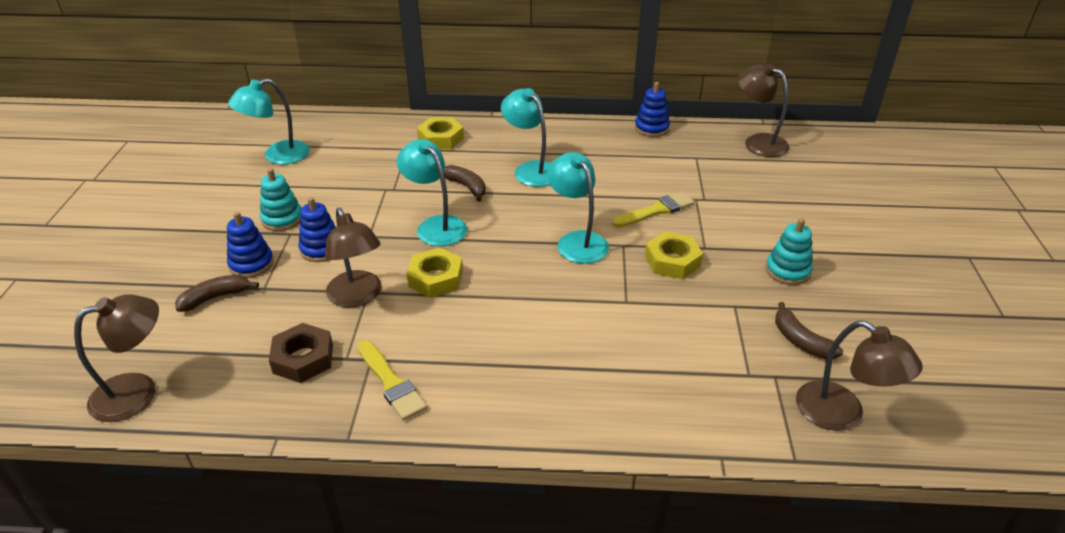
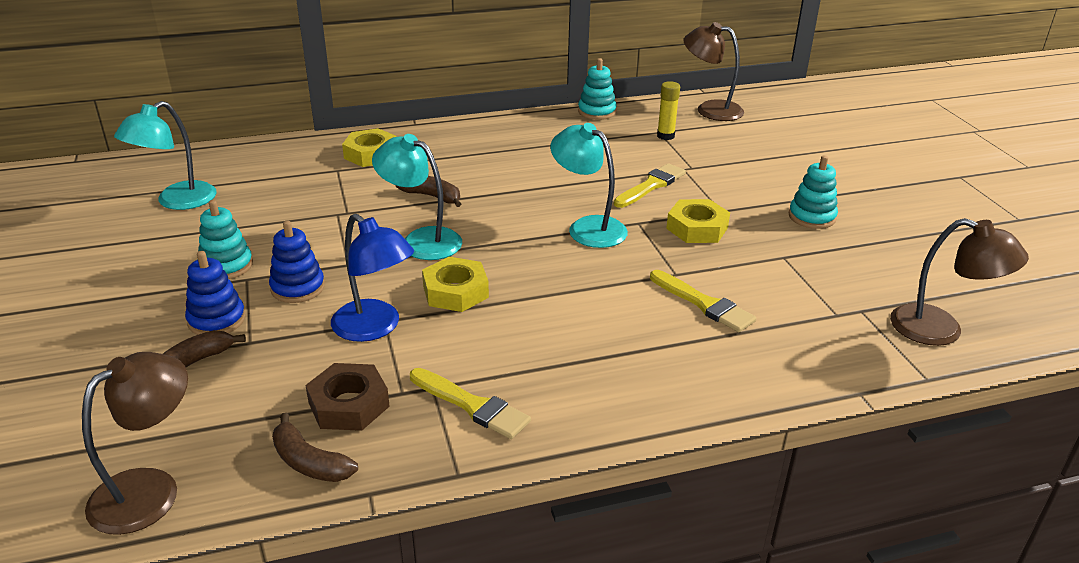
camera: 20 degrees left, 5 degrees down
(358, 297) = (375, 328): brown lamp -> blue lamp
(531, 170) = (494, 169): turquoise lamp -> none
(633, 336) = (704, 304): none -> yellow brush
(651, 128) = (597, 112): blue stacking toy -> turquoise stacking toy
(699, 163) = (665, 136): none -> yellow glue stick
(800, 341) = (863, 275): brown banana -> brown banana (309, 462)

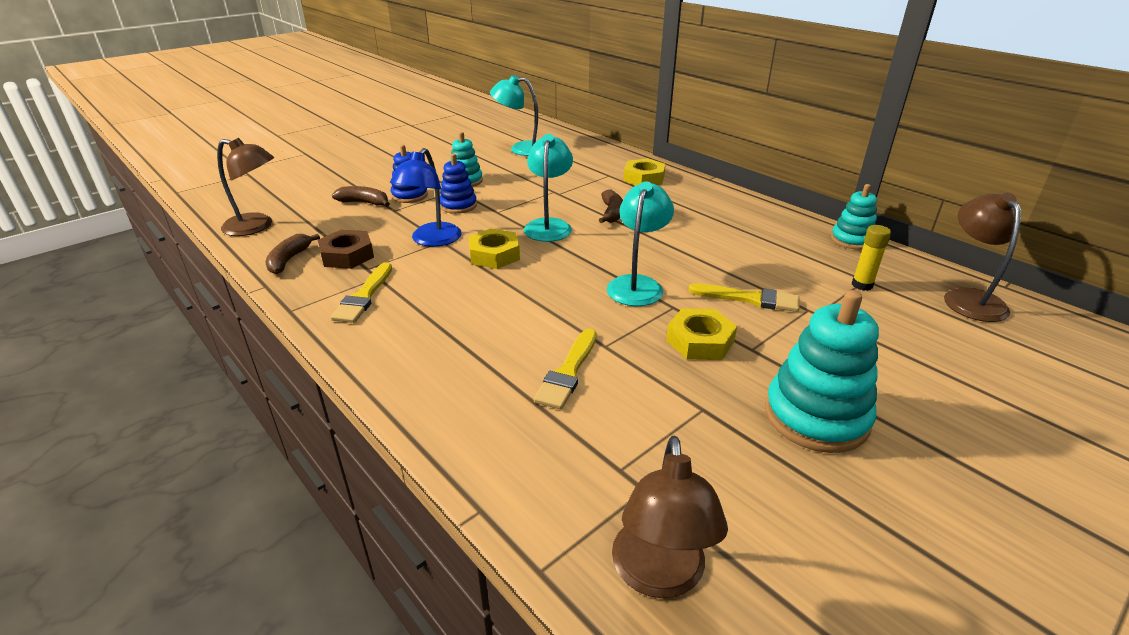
camera: 65 degrees right, 0 degrees up
(812, 217) = (816, 416): turquoise stacking toy -> turquoise stacking toy, size x1.67

